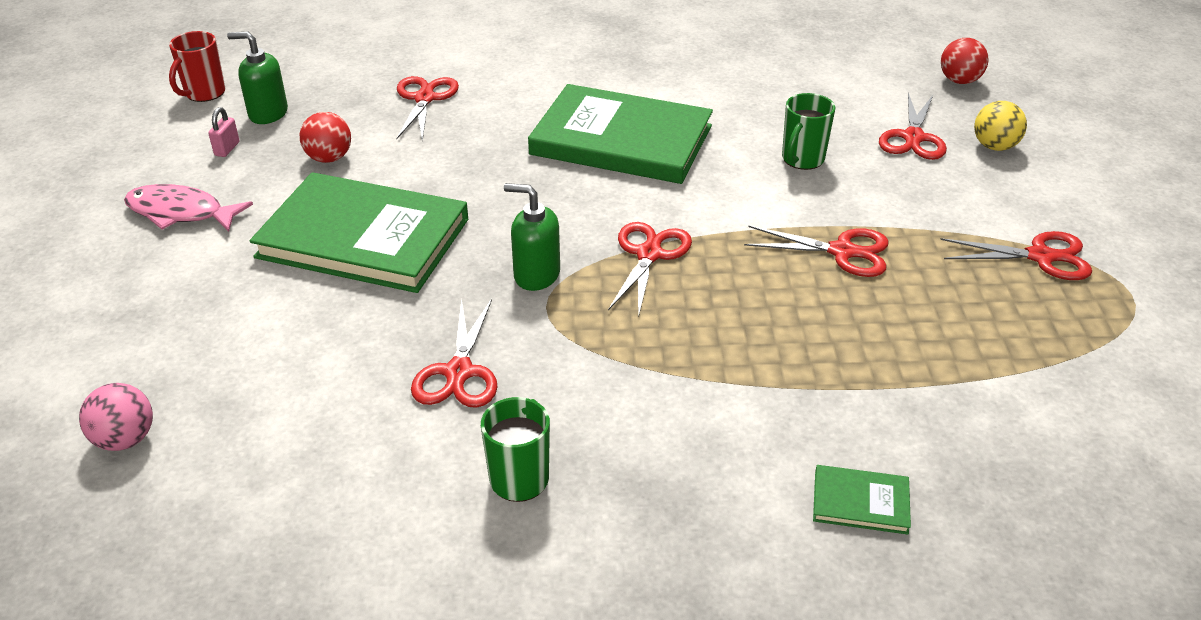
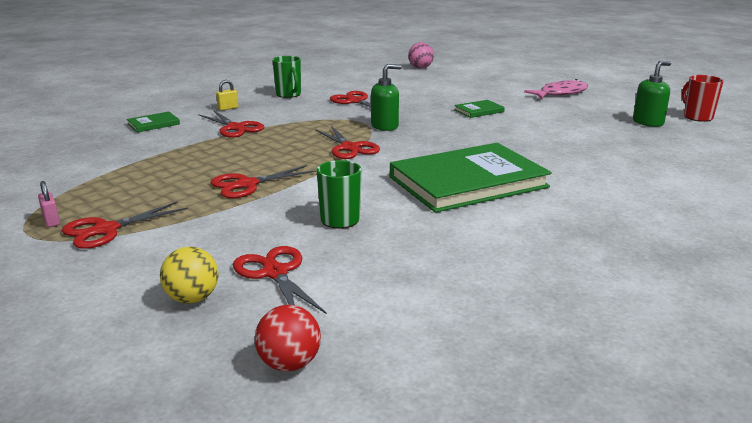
camera: 135 degrees right, 15 degrees down
(227, 149) = (614, 109): pink padlock -> pink padlock (51, 221)
(329, 158) = (570, 122): red ball -> none
(364, 238) = (479, 111): green book -> green book, size x0.41
(424, 98) = (615, 155): red scissors -> red scissors (235, 128)
(683, 488) = (228, 108): none -> yellow padlock

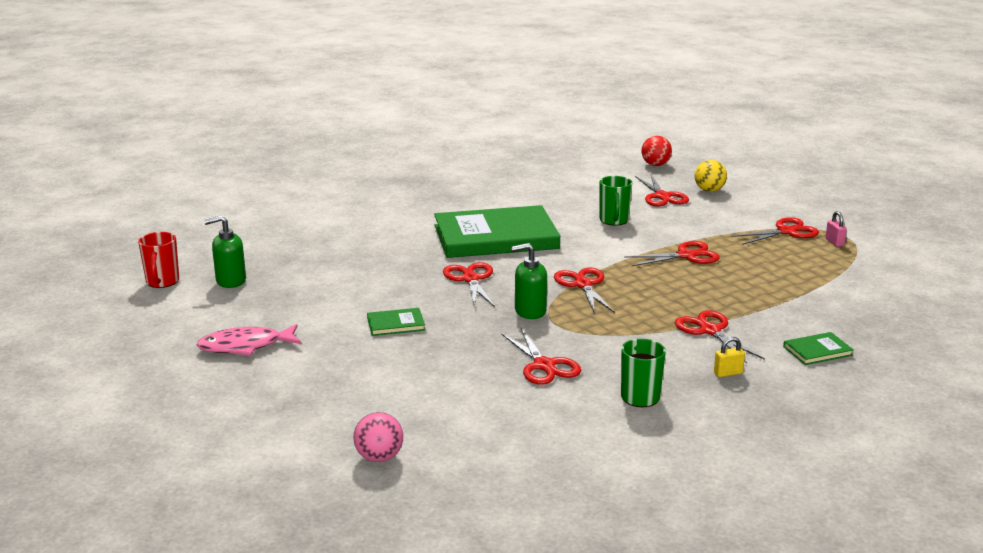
camera: 165 degrees left, 0 degrees up
(454, 142) = (470, 279): none -> red scissors

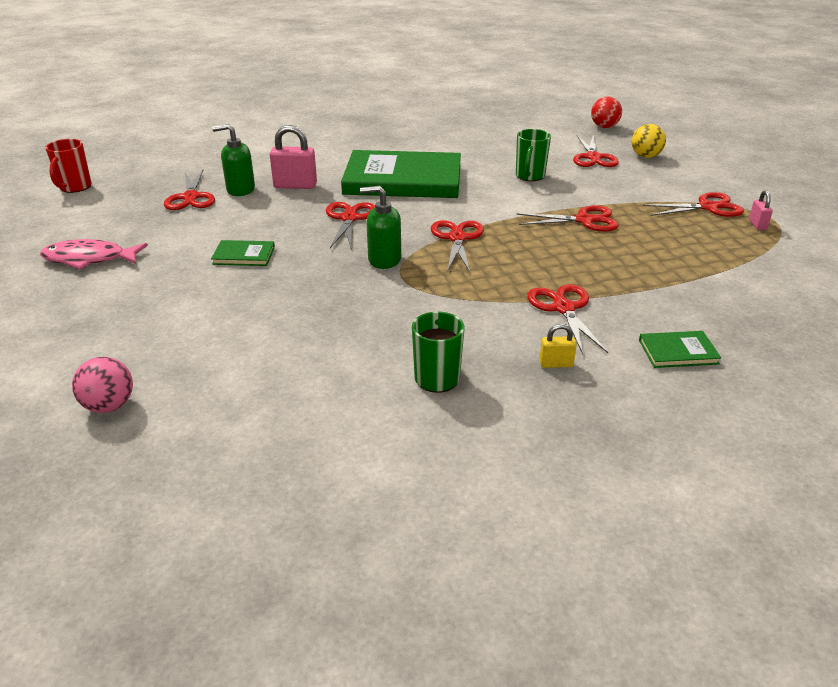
camera: 15 degrees right, 10 degrees up
(230, 281) = (132, 193): green soap dispenser -> green soap dispenser (240, 190)
(393, 255) = (295, 186): none -> pink padlock
(544, 366) = (357, 323): red scissors -> red scissors (190, 197)

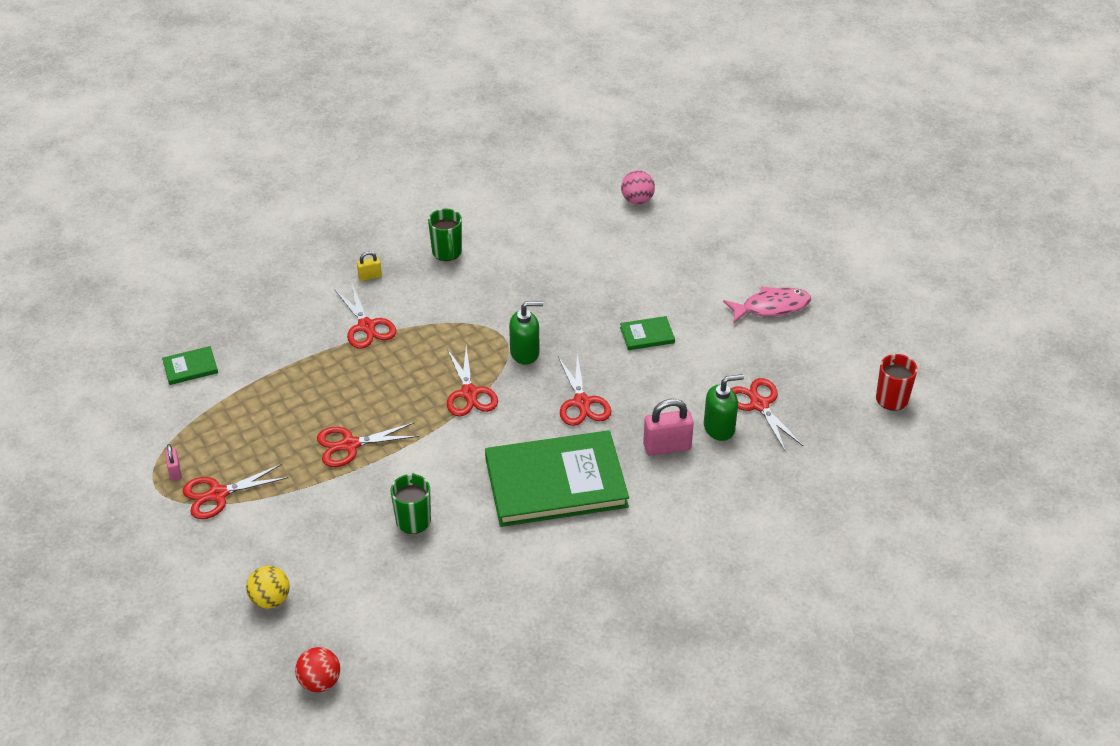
camera: 165 degrees right, 10 degrees up
(593, 157) = (338, 582): red scissors -> none
(678, 352) = (284, 301): green book -> green book (190, 367)

